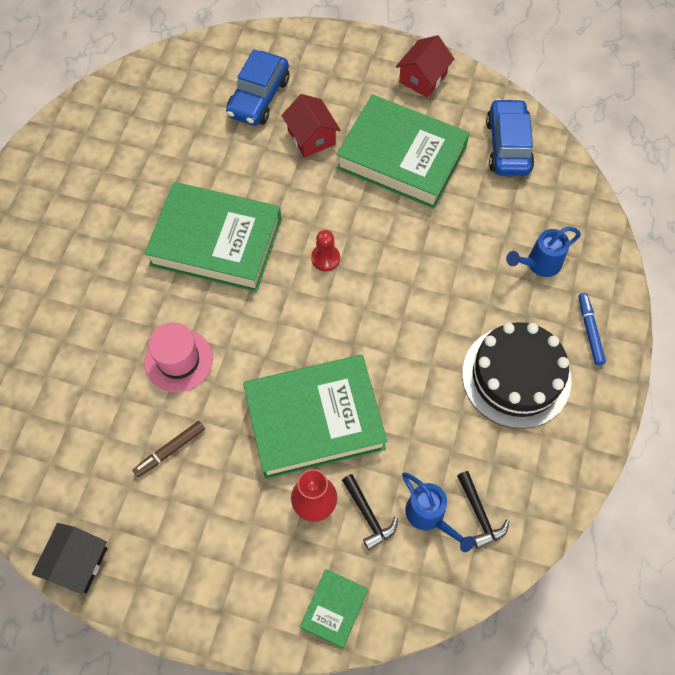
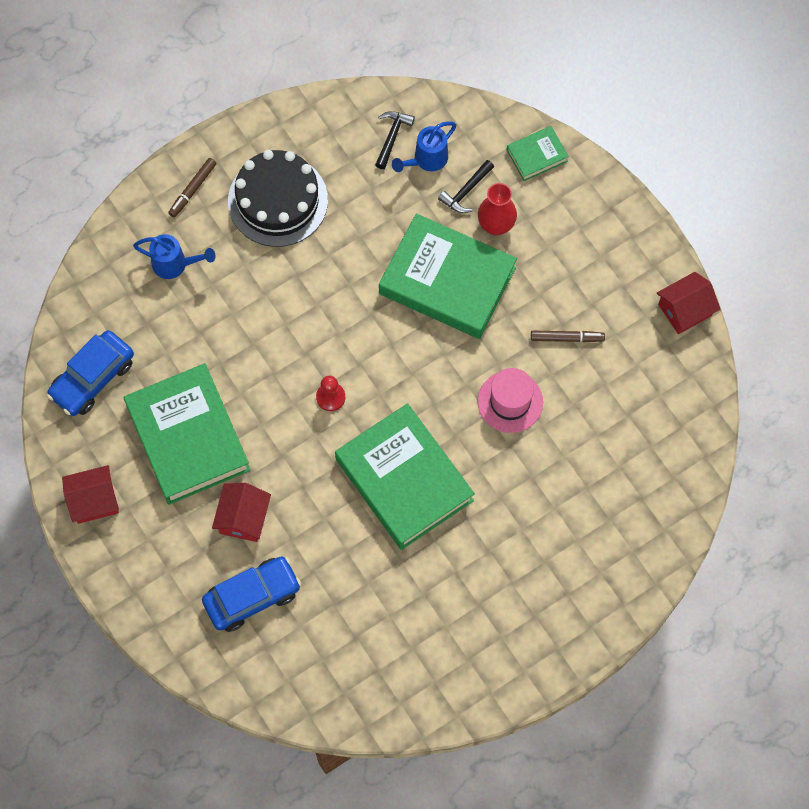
camera: 140 degrees left, 5 degrees up
(77, 562) = (685, 310): black house -> red house
(368, 516) = (466, 191): black hammer -> black hammer turned 150 degrees counterclockwise
(430, 517) = (426, 160): blue watering can -> blue watering can turned 135 degrees counterclockwise
(590, 331) = (192, 190): blue marker -> brown marker

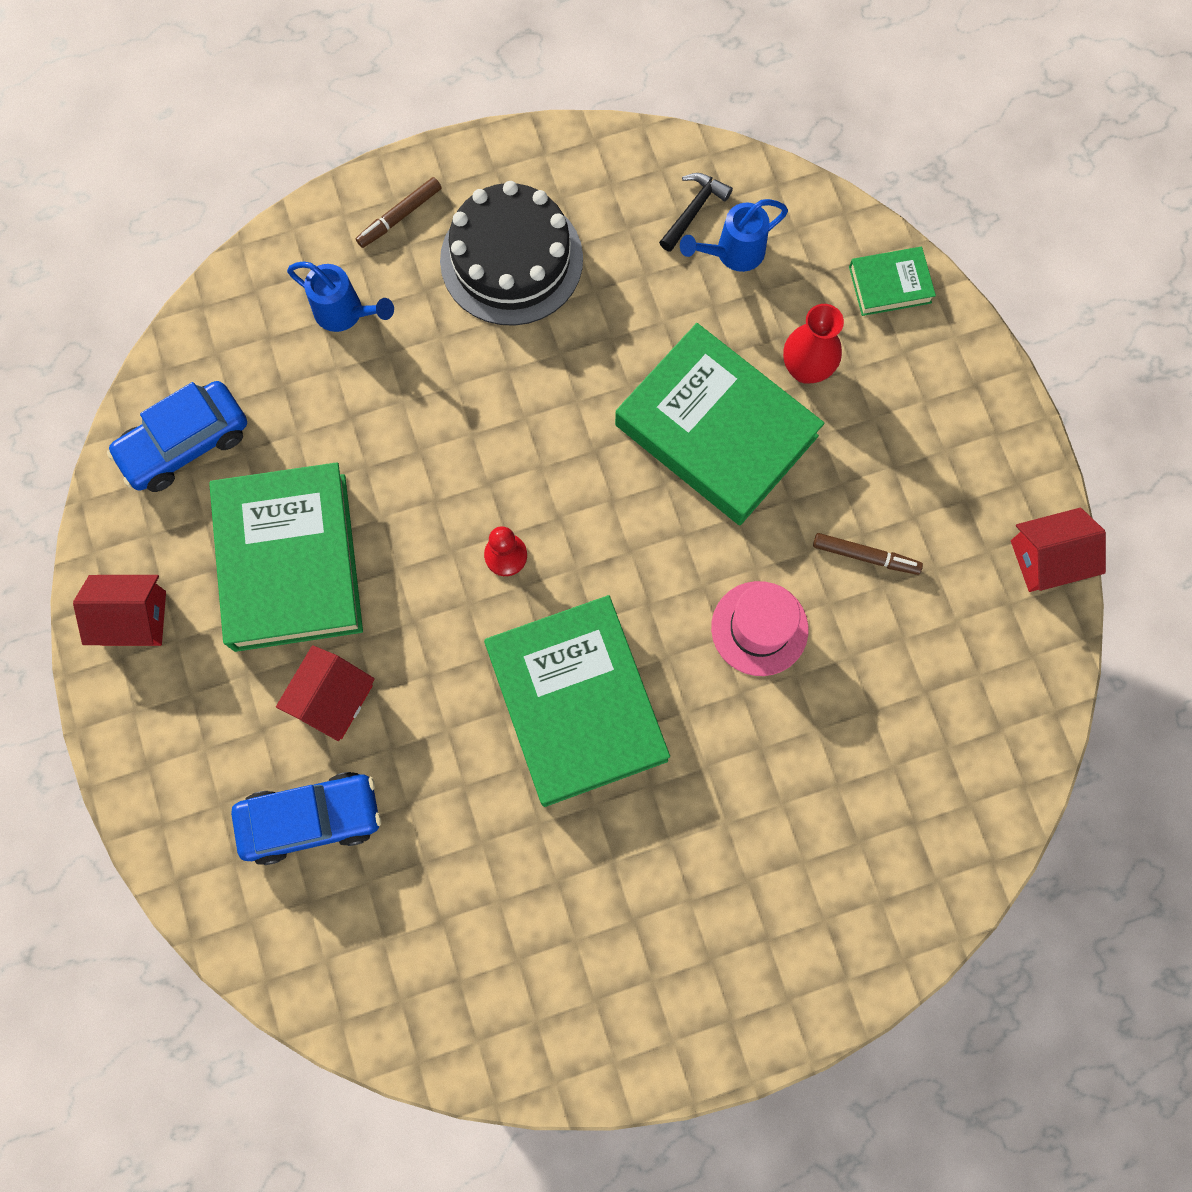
camera: 15 degrees right, 5 degrees up
(466, 191) = (776, 311): black hammer -> none

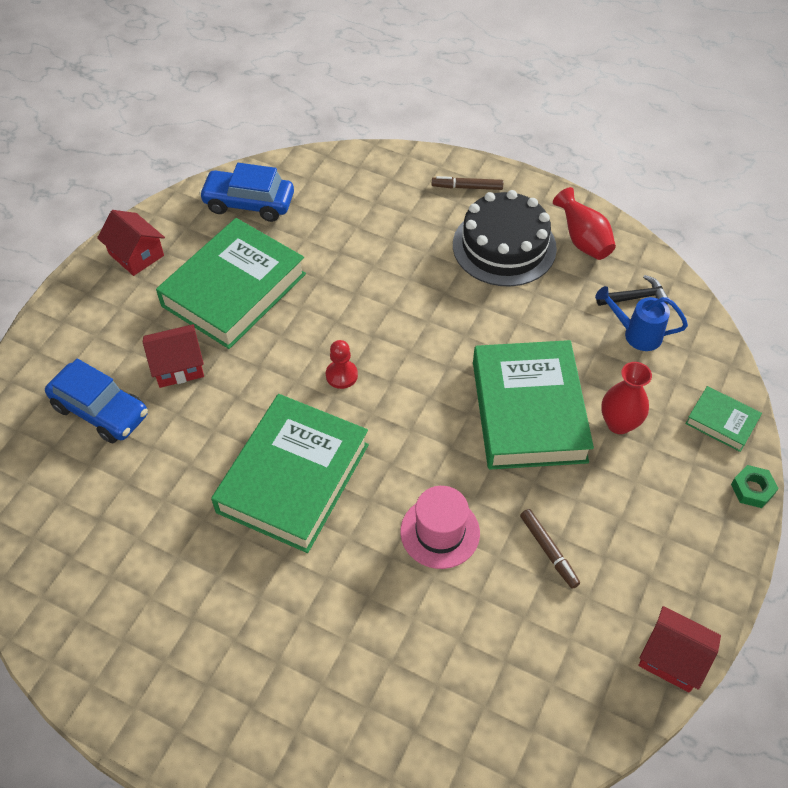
camera: 45 degrees right, 20 degrees down
(346, 313) = (390, 207): blue watering can -> none
(581, 183) = (583, 240): none -> red vase
(973, 333) = (752, 489): none -> green nut

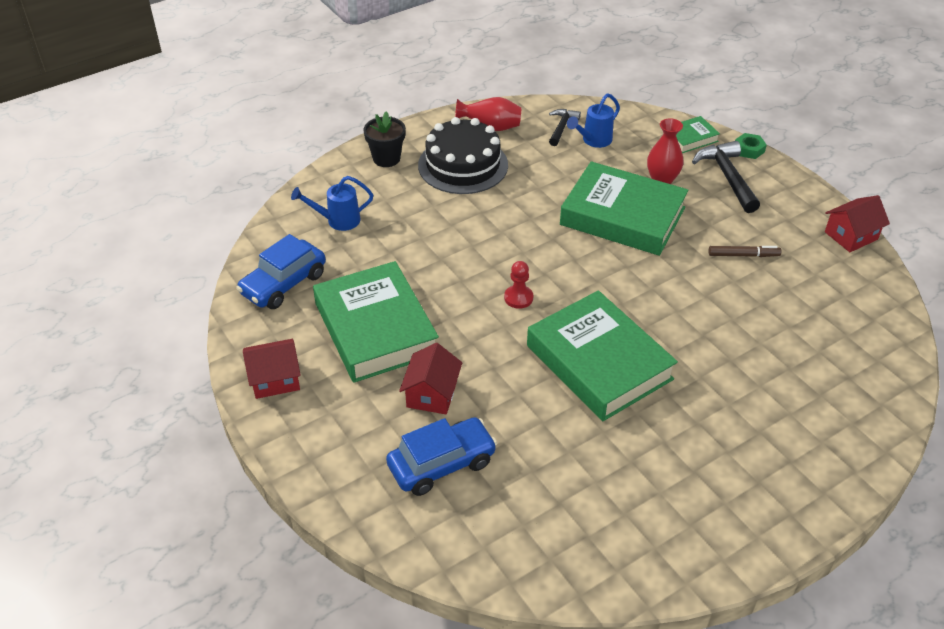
camera: 60 degrees left, 10 degrees down
(353, 197) = (337, 221): none -> blue watering can
(440, 532) = (697, 301): pink hat -> none
(467, 187) = (386, 158): brown marker -> black flower pot
(679, 485) = (727, 177): none -> black hammer

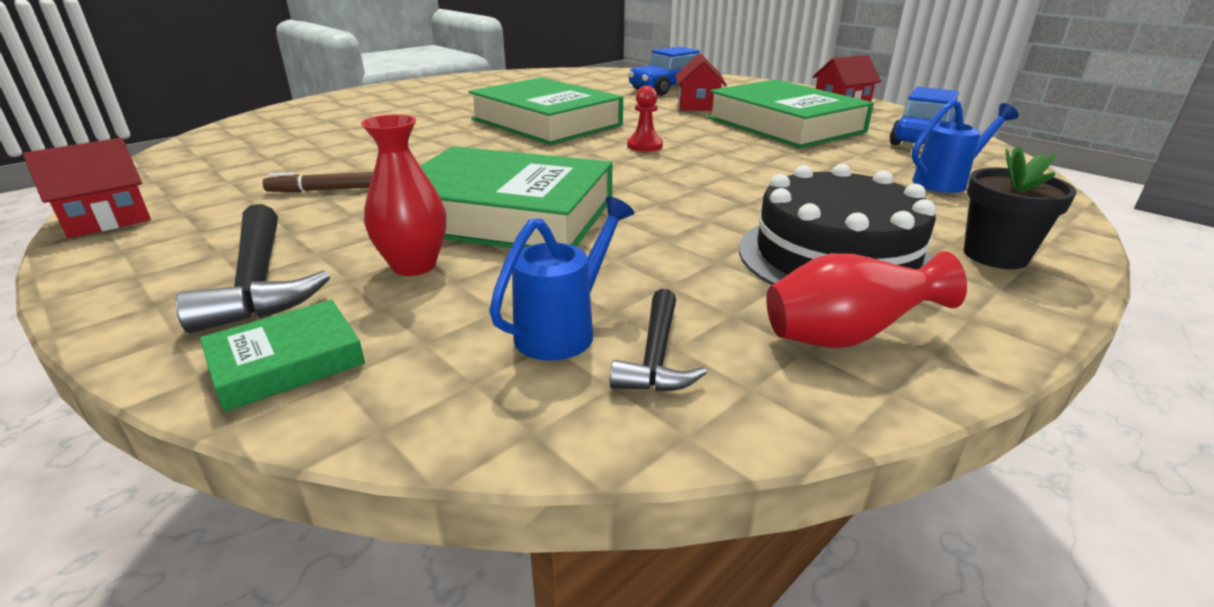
camera: 170 degrees right, 15 degrees down
(749, 149) = (138, 347): green nut -> none

